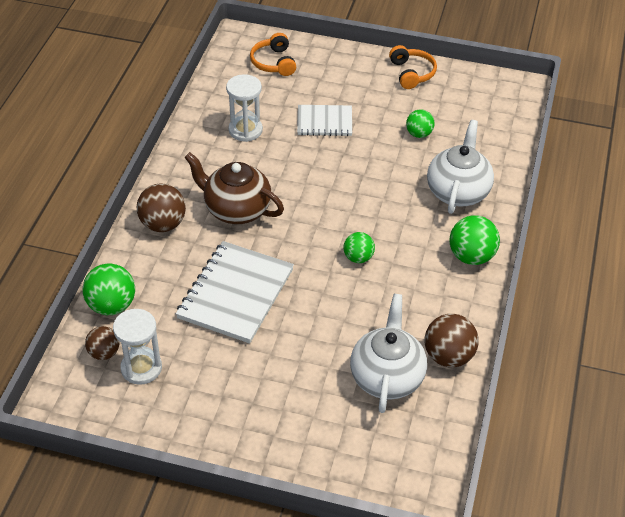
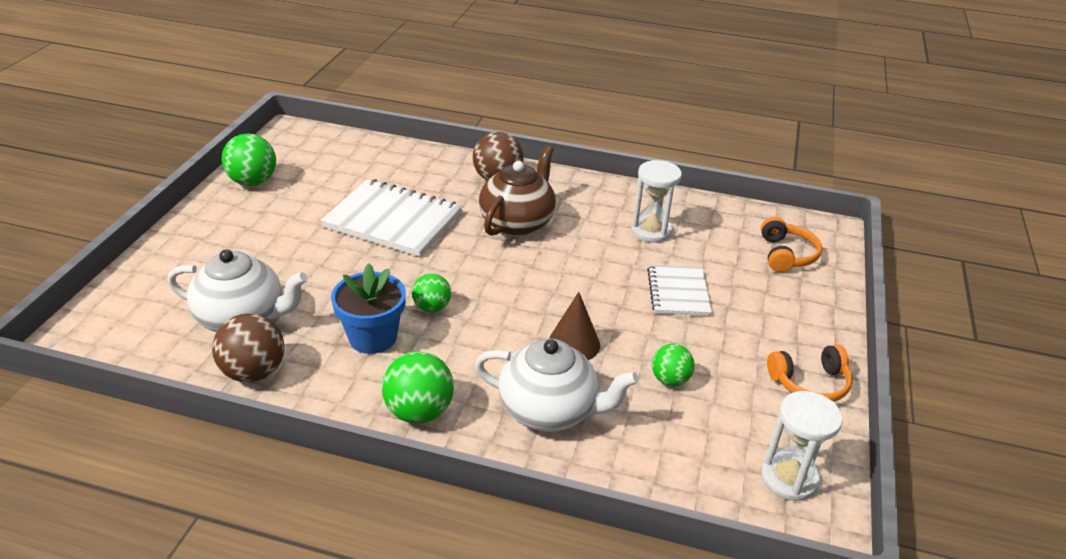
camera: 90 degrees right, 10 degrees down
(104, 353) = (338, 151): brown ball -> none
(112, 305) = (393, 154): green ball -> green ball (253, 182)
(141, 368) = (314, 169): white hourglass -> white hourglass (789, 478)
(273, 62) = (786, 255): orange headphones -> orange headphones turned 105 degrees clockwise
(390, 178) = (574, 344): none -> brown cone
(398, 290) = (373, 337): none -> blue flower pot

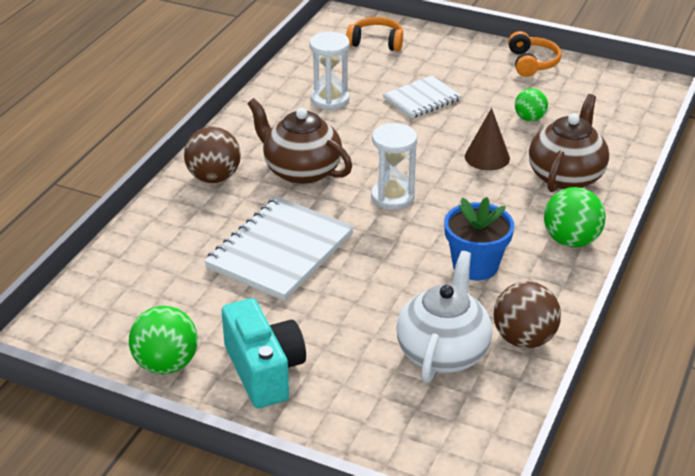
camera: 80 degrees left, 0 degrees up
(237, 225) = (264, 371): none -> turquoise camera
(432, 307) = (433, 229): green ball -> none
(549, 411) = (566, 176): white teapot -> brown teapot
(678, 292) = (422, 99): white notebook -> white notebook turned 45 degrees counterclockwise
(789, 478) = (623, 88): white hourglass -> white hourglass (392, 197)

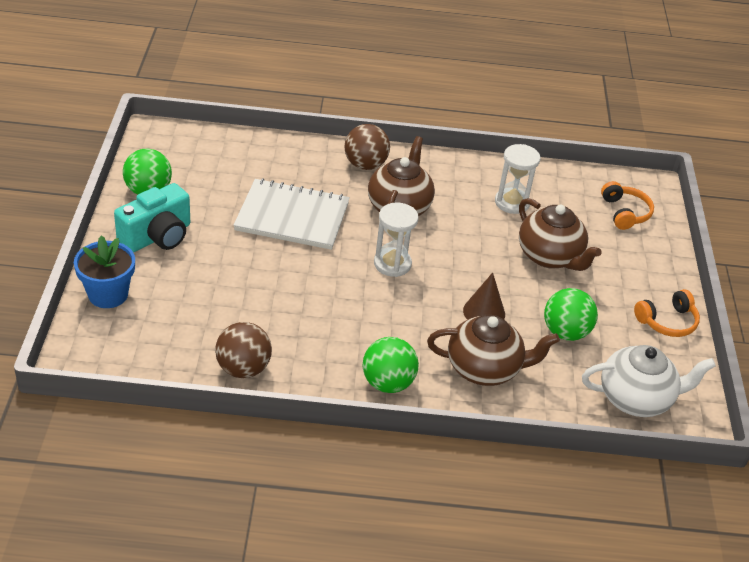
camera: 65 degrees right, 5 degrees up
(422, 99) = (550, 257): white notebook -> brown teapot
(443, 352) = (210, 324): white teapot -> white teapot (636, 399)
(475, 265) = (324, 327): blue flower pot -> blue flower pot (108, 294)
(529, 118) = (565, 332): green ball -> green ball, size x1.58

